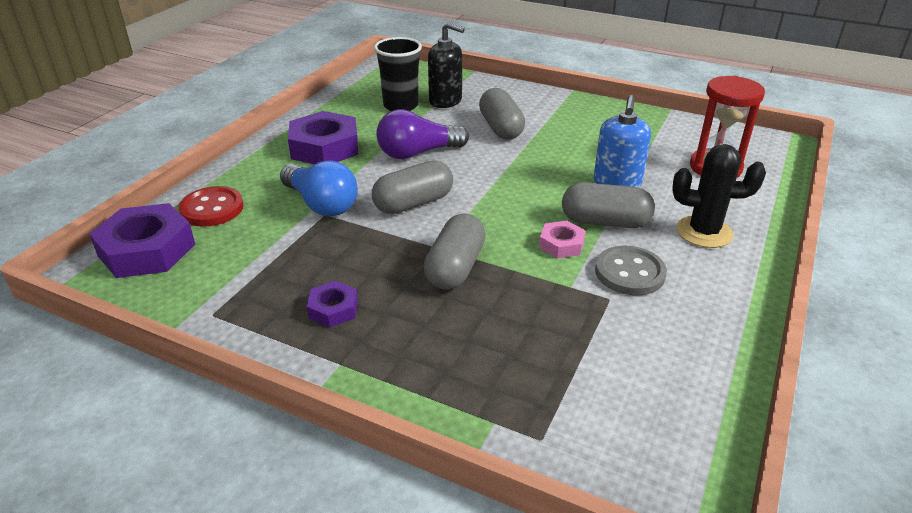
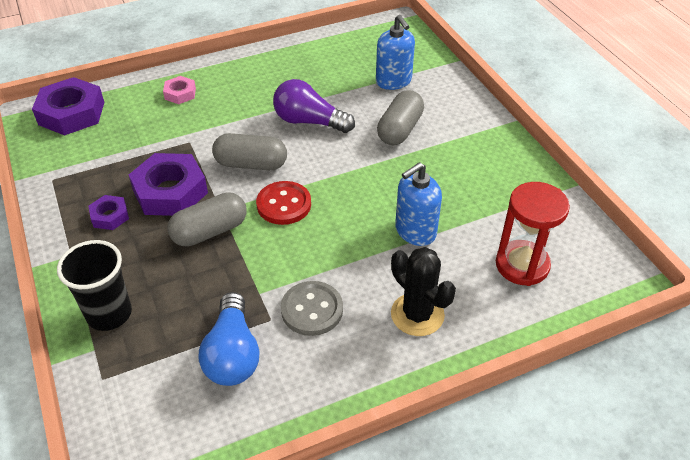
camera: 40 degrees right, 10 degrees up
(212, 209) = (135, 101): red button -> red button (284, 204)
(321, 204) = (196, 132): blue light bulb -> blue light bulb (232, 354)
(324, 147) = (256, 84): purple nut -> purple nut (170, 191)
(400, 106) = (354, 70): black cup -> black cup (109, 314)
(445, 101) = (393, 81): black soap dispenser -> blue soap dispenser
(561, 244) = (299, 257): pink nut -> pink nut (180, 93)
(605, 222) = (356, 258): grey capsule -> none

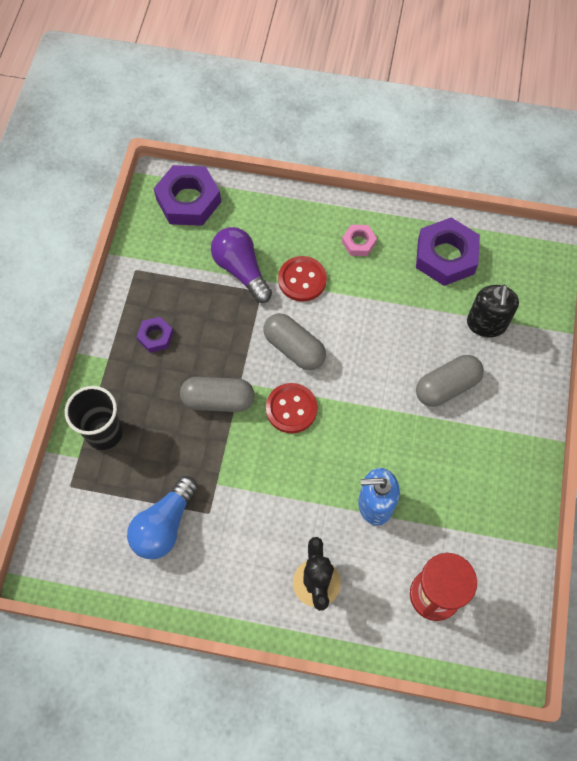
camera: 35 degrees right, 20 degrees up
(170, 191) = (213, 339): purple nut -> purple nut (445, 256)
(180, 93) = (288, 228): pink nut -> pink nut (358, 242)
(220, 119) = (302, 280): none -> red button
(309, 121) = (374, 328): purple light bulb -> purple light bulb (241, 270)
(312, 310) = (243, 525): grey button -> none
(393, 81) = (486, 324): blue soap dispenser -> black soap dispenser

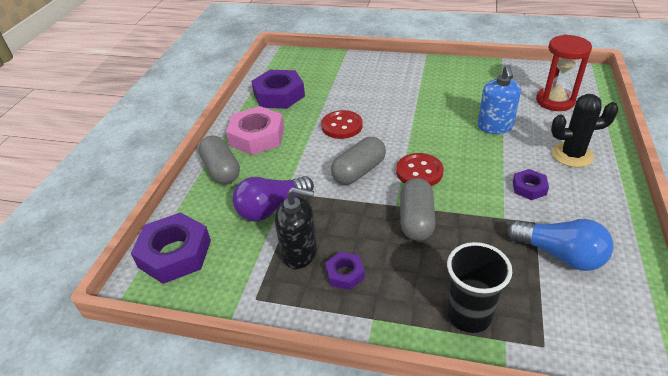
camera: 85 degrees left, 25 degrees down
(260, 519) = (529, 188): none -> purple nut
(302, 280) = (289, 168): red button -> red button (342, 126)
(358, 242) = (257, 136): pink nut -> pink nut, size x1.95
(447, 386) = (390, 95): grey capsule -> grey capsule (221, 170)
(486, 324) = (339, 79): black soap dispenser -> black soap dispenser (300, 253)

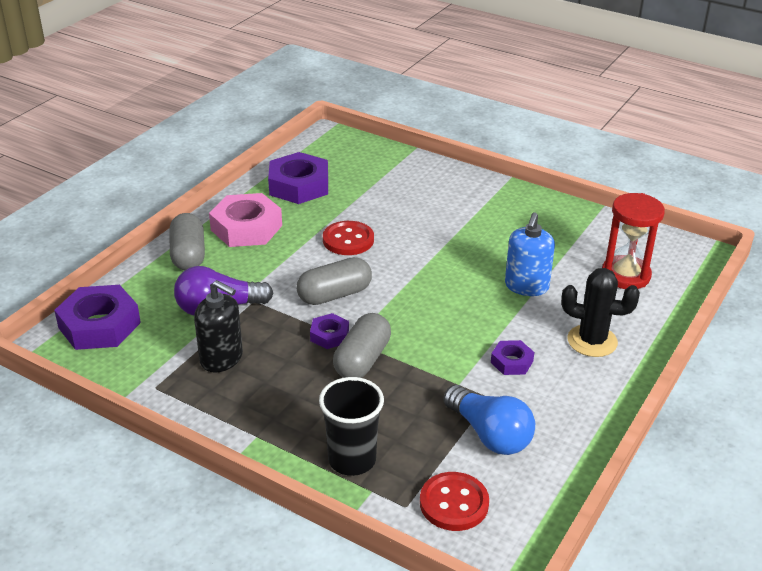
camera: 15 degrees right, 5 degrees down
(345, 274) = (254, 390): purple nut -> purple nut (329, 335)
(419, 172) = (401, 313): red button -> red button (454, 503)

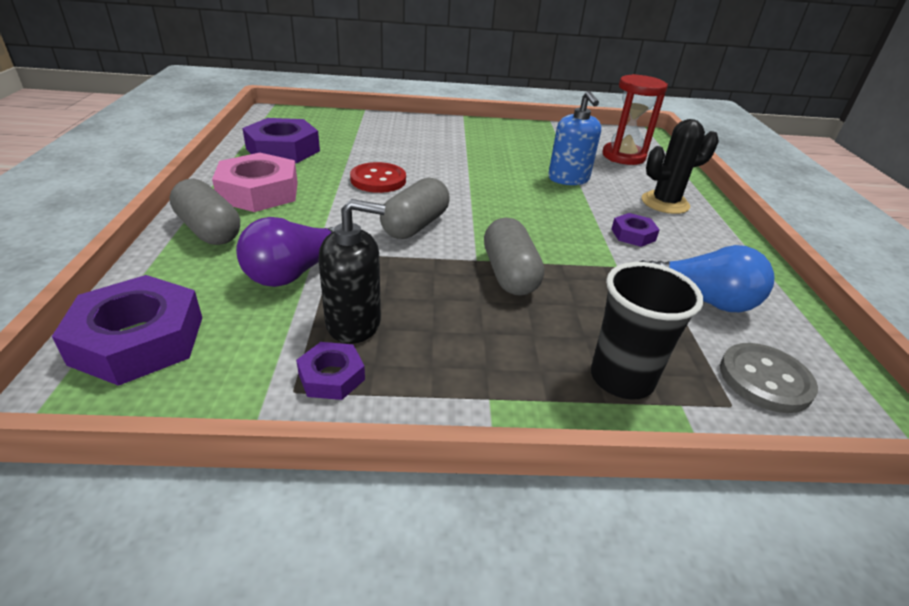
camera: 35 degrees left, 0 degrees up
(329, 335) = (451, 262): purple nut -> purple nut (331, 376)
(454, 503) = (765, 379): red button -> grey button

